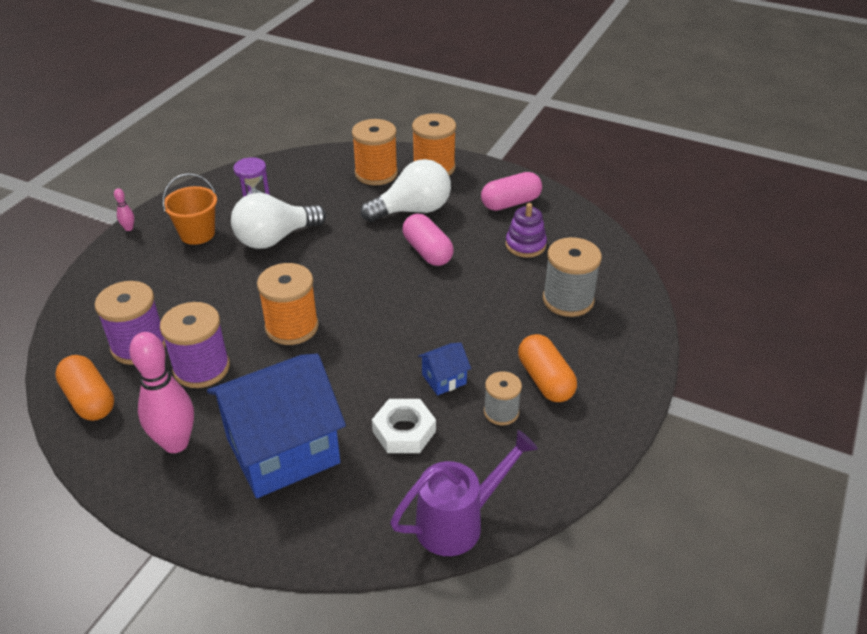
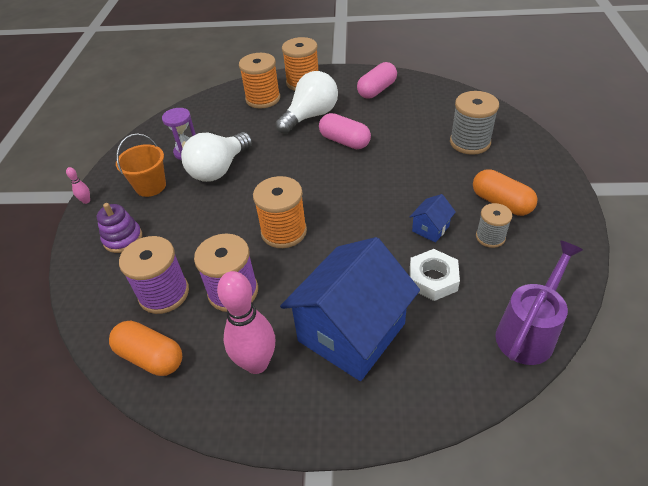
camera: 20 degrees left, 5 degrees up
(525, 245) = (410, 115): purple stacking toy -> purple stacking toy (123, 238)

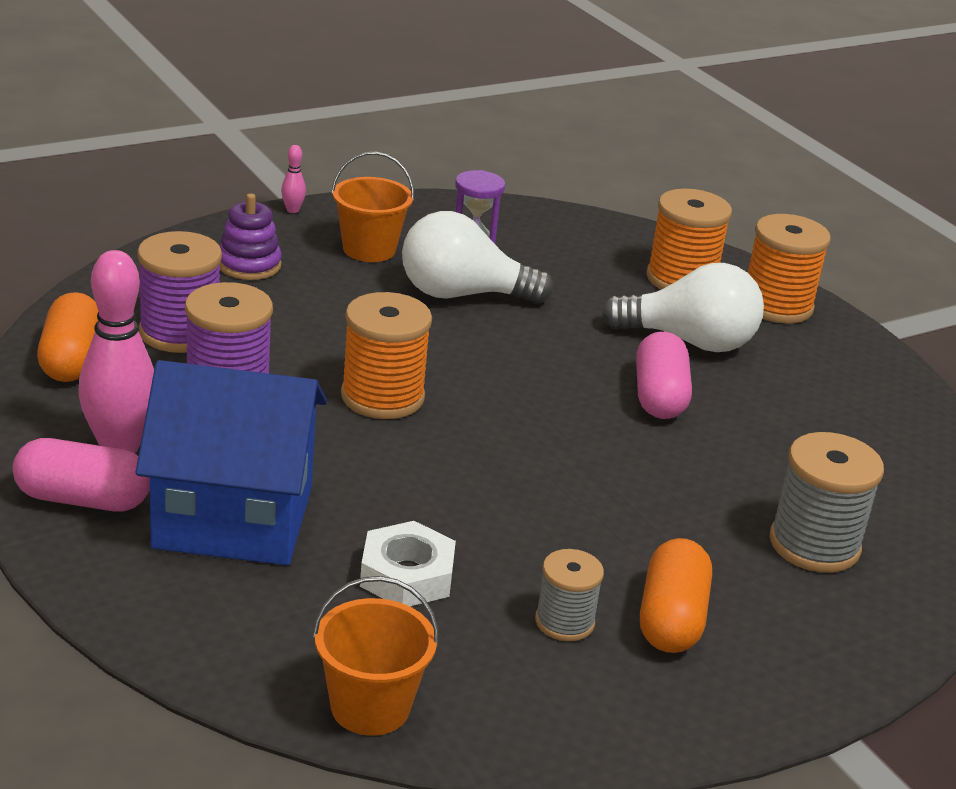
camera: 50 degrees right, 15 degrees down
(377, 90) = (852, 394): pink capsule -> pink capsule (82, 499)
(430, 228) = (524, 547): blue house -> none
(528, 332) = (370, 707): purple watering can -> orange bucket

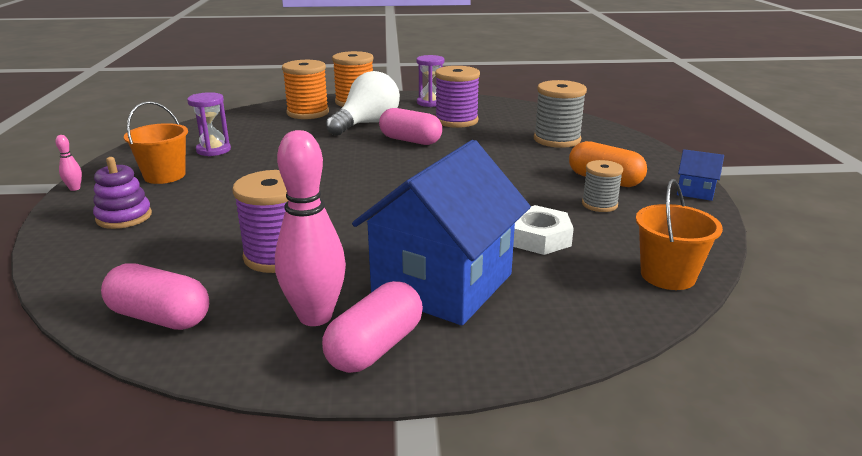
camera: 60 degrees left, 5 degrees down
(71, 359) = (160, 317): orange capsule -> pink capsule
(180, 333) = (181, 261): purple spool -> purple spool (456, 121)
(382, 397) = (343, 206): orange spool -> none
(462, 294) = (255, 162): white light bulb -> none
(709, 730) = (695, 191): none -> blue house
(858, 377) = (430, 103): none -> purple hourglass

